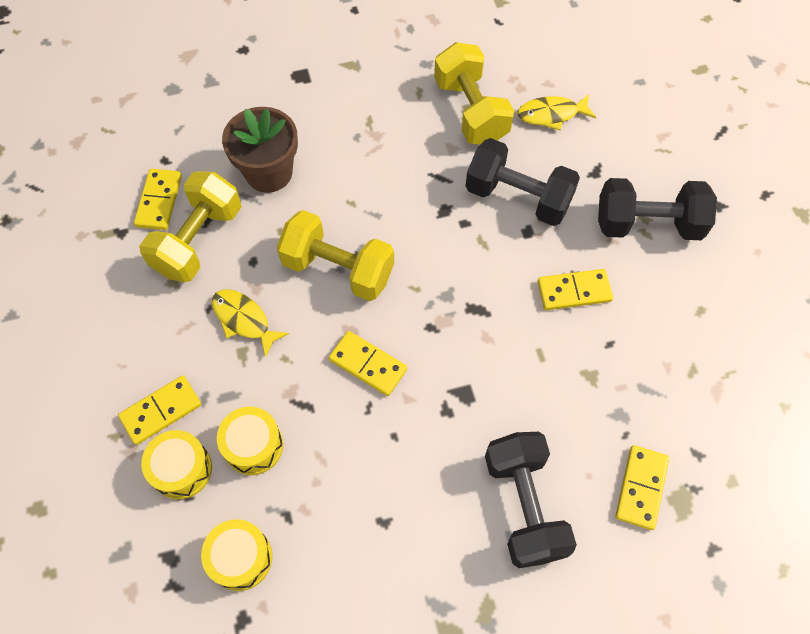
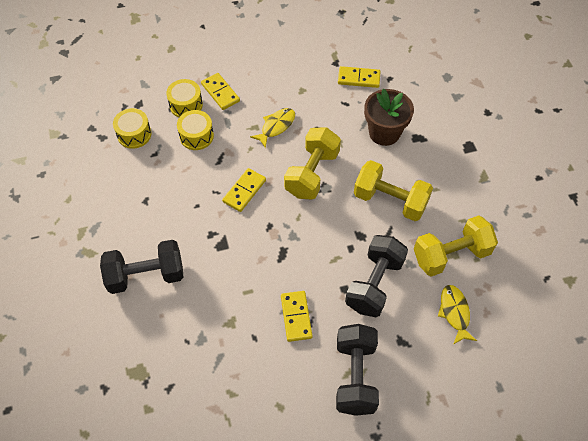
camera: 90 degrees right, 5 degrees down
(198, 240) = (331, 100): yellow dumbbell -> yellow dumbbell (390, 200)
(641, 488) = (149, 347): yellow domino -> none

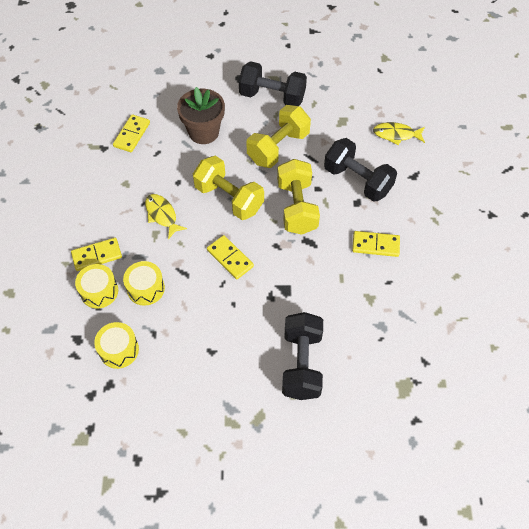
camera: 75 degrees left, 0 degrees up
(355, 376) = (438, 215): black dumbbell -> black dumbbell (272, 96)
(451, 255) = (343, 122): yellow dumbbell -> yellow dumbbell (297, 207)

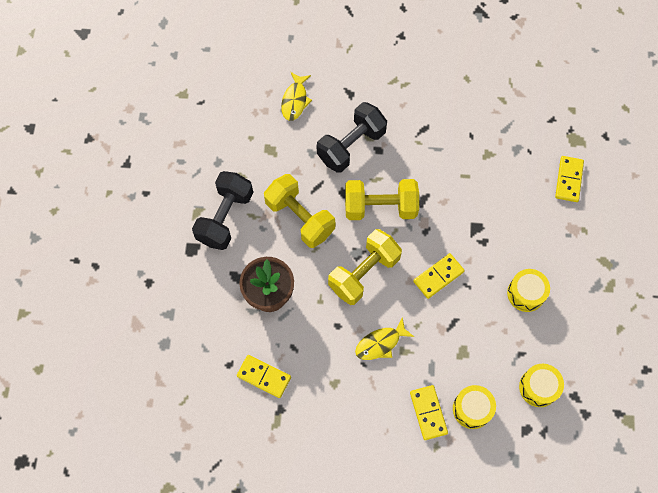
camera: 85 degrees left, 10 degrees up
(146, 288) = (470, 361): yellow drum -> yellow drum (526, 293)
(301, 364) = (554, 221): black dumbbell -> none
(375, 245) = (430, 140): yellow domino -> yellow domino (569, 180)

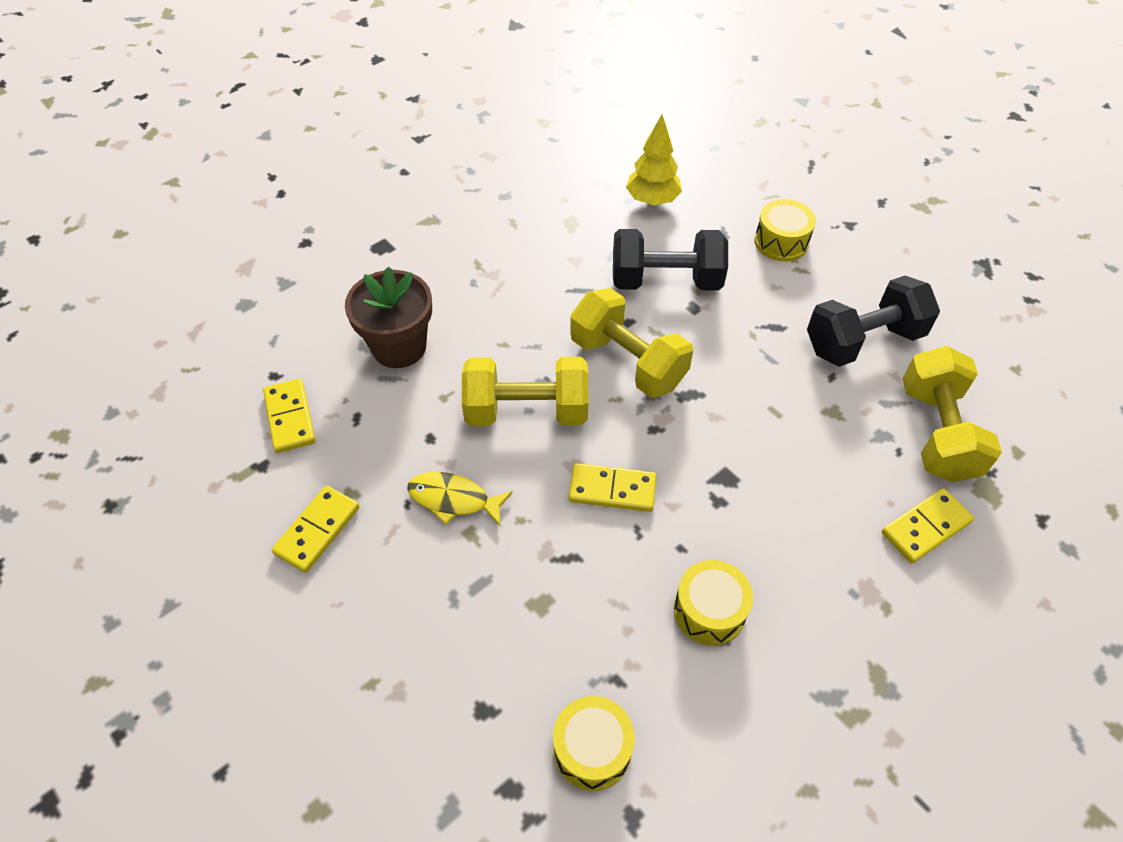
camera: 45 degrees right, 15 degrees down
(225, 217) = (449, 245): black dumbbell -> black dumbbell (863, 341)
(295, 100) = (652, 200): yellow fish -> yellow tree
(300, 218) = (524, 303): yellow dumbbell -> yellow dumbbell (937, 432)
(428, 413) = (411, 633): yellow domino -> yellow domino (317, 530)
(472, 409) = (470, 684): yellow drum -> yellow drum (781, 242)

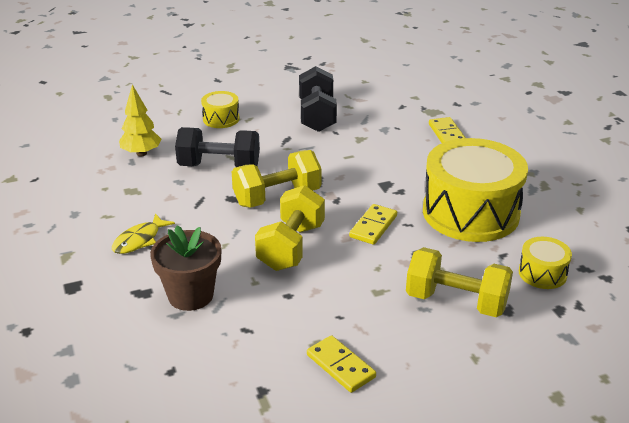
camera: 70 degrees left, 20 degrees down
(289, 418) = (223, 367): yellow domino -> none
(453, 499) = (347, 294): yellow fish -> yellow fish (139, 240)
(665, 281) = (219, 166): black dumbbell -> black dumbbell turned 75 degrees clockwise
(709, 611) = (470, 212): yellow drum -> yellow drum, size x2.23
(937, 432) = (391, 114): yellow dumbbell -> yellow dumbbell (456, 302)

